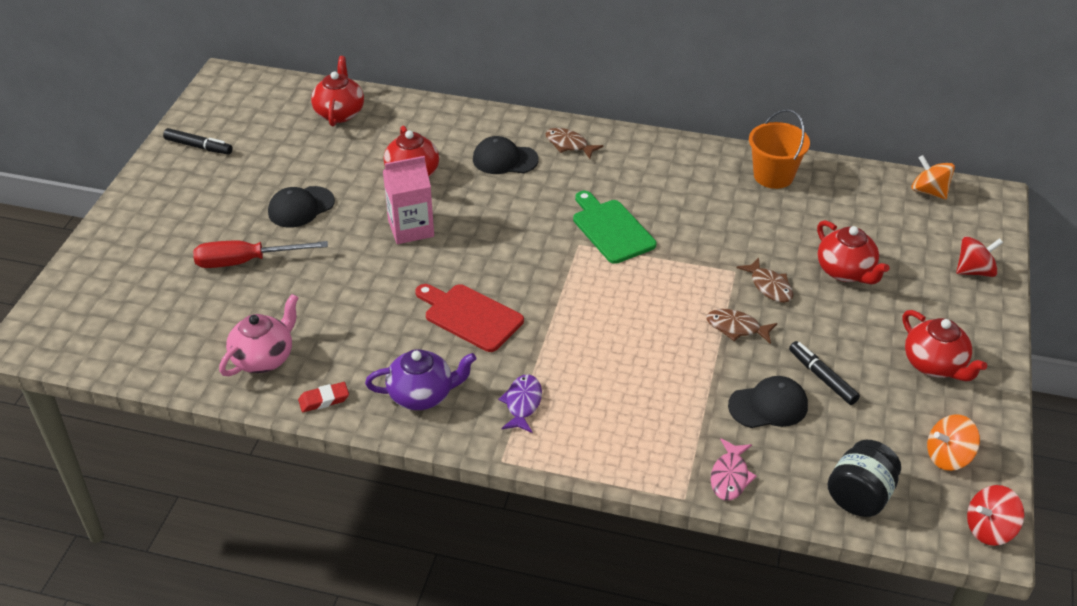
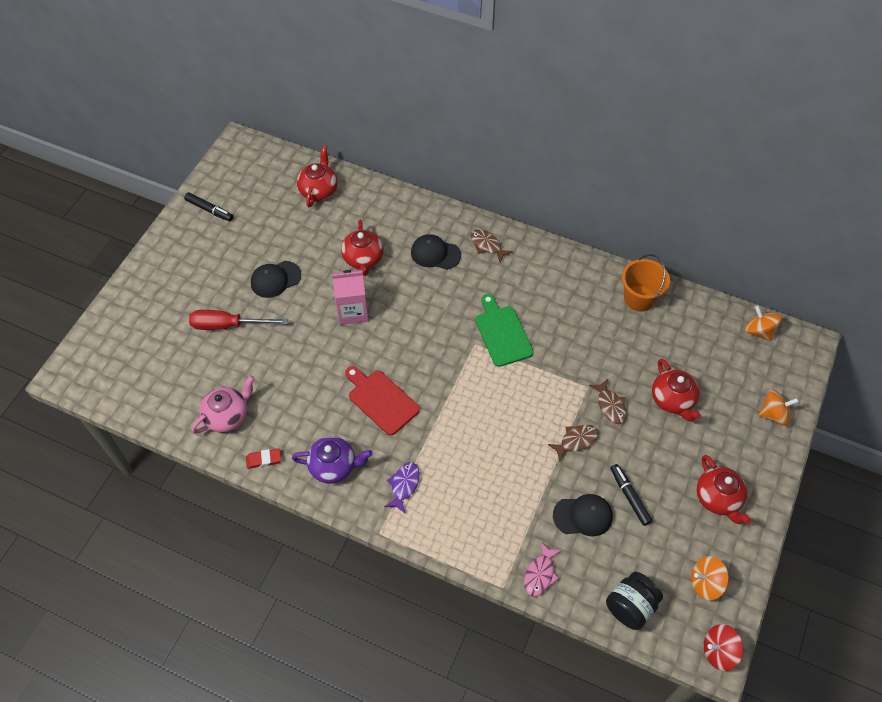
camera: 10 degrees right, 15 degrees up
(736, 328) = (576, 441): brown fish -> brown fish turned 120 degrees clockwise
(974, 271) = (773, 414): red spinning top -> orange spinning top

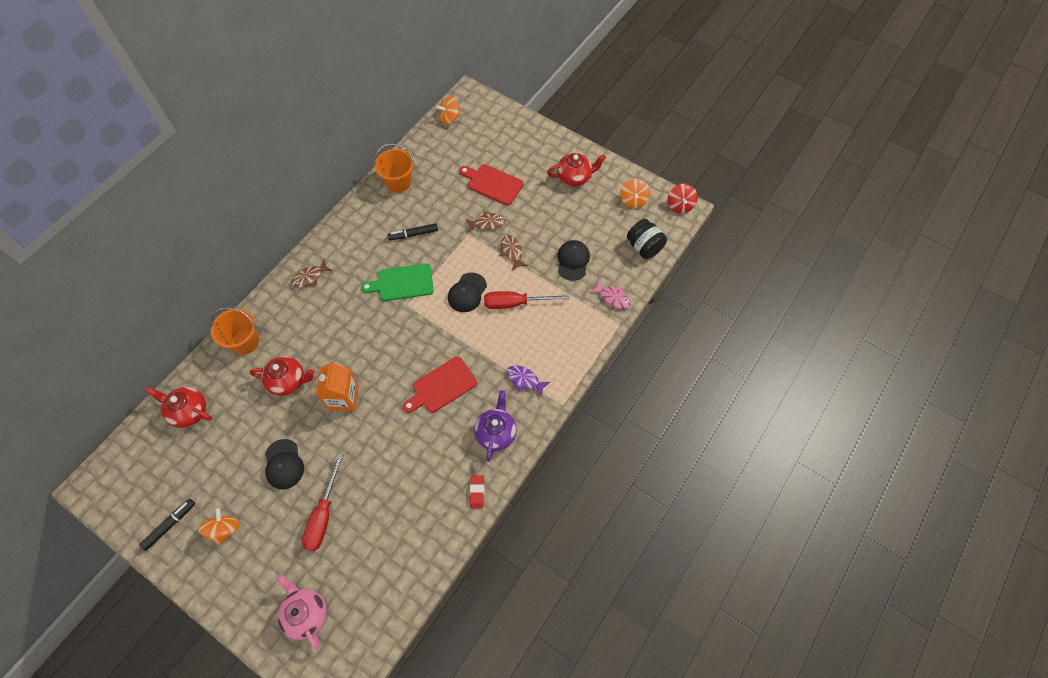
camera: 80 degrees left, 5 degrees up
(228, 416) = (424, 522): pink teapot -> pink teapot (306, 613)
(353, 311) = (343, 398): pink carton -> orange carton
(400, 212) = (245, 342): none -> orange bucket
(435, 253) = (303, 320): black cap -> black cap (467, 292)
(504, 457) = (515, 303): none -> red screwdriver
(629, 496) = (563, 228): black marker -> black marker (413, 234)
(672, 400) = (493, 183): red teapot -> red cutting board
(773, 414) = (518, 129): orange spinning top -> orange spinning top (224, 529)

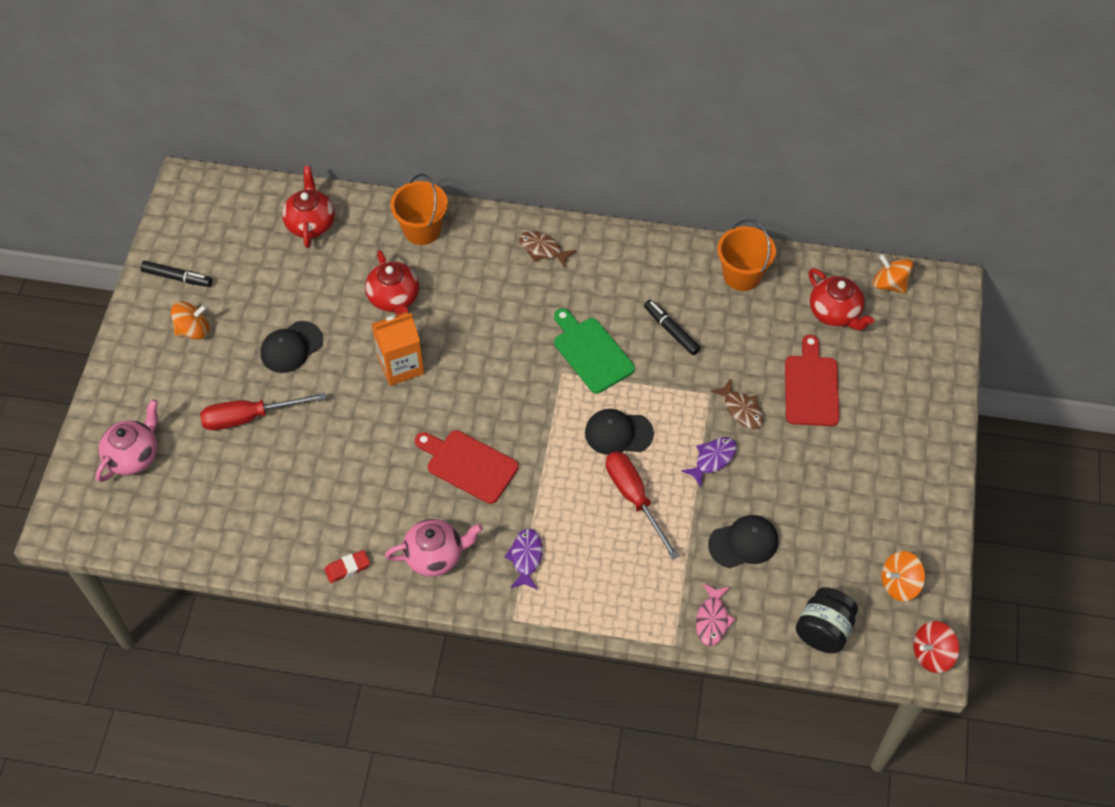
camera: 65 degrees right, 5 degrees down
(496, 433) = (435, 556): purple teapot -> pink teapot
(512, 252) = (713, 459): brown fish -> purple fish
(574, 177) = (890, 487): red teapot -> red teapot (835, 313)

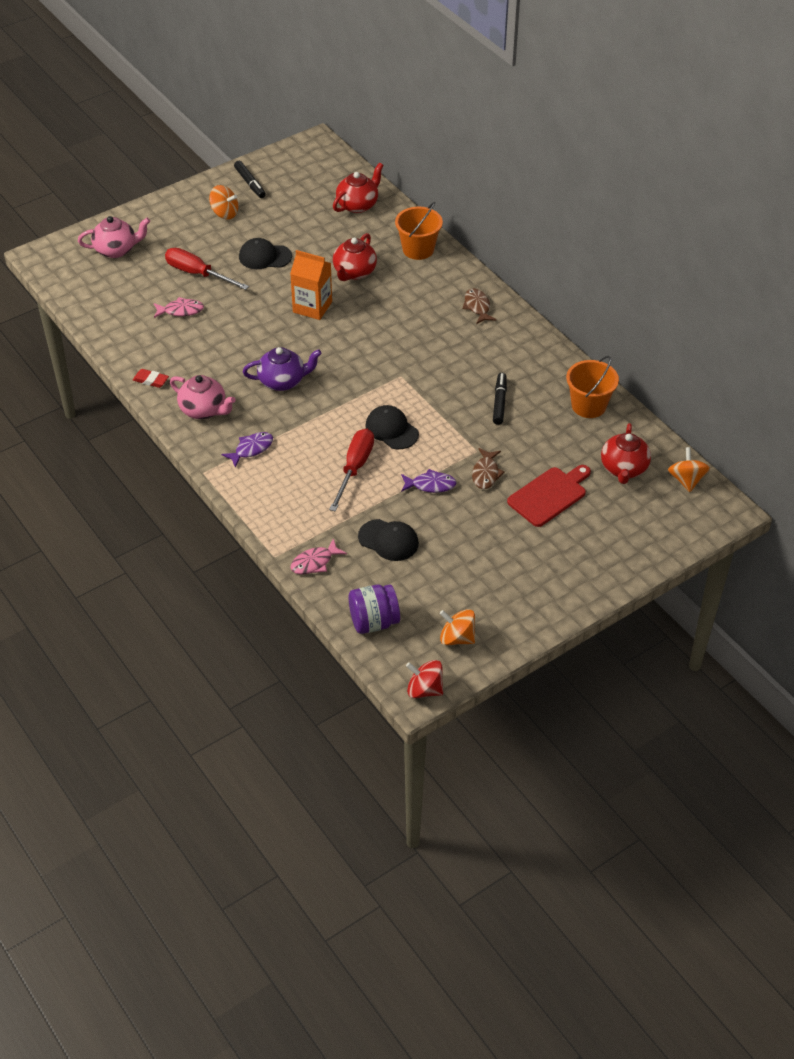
camera: 45 degrees right, 10 degrees down
(283, 470) = (181, 310): none -> pink fish
(468, 465) = (283, 381): red cutting board -> purple teapot
(591, 352) = (433, 378): green cutting board -> none
(823, 630) = (373, 622): black jar -> purple jar

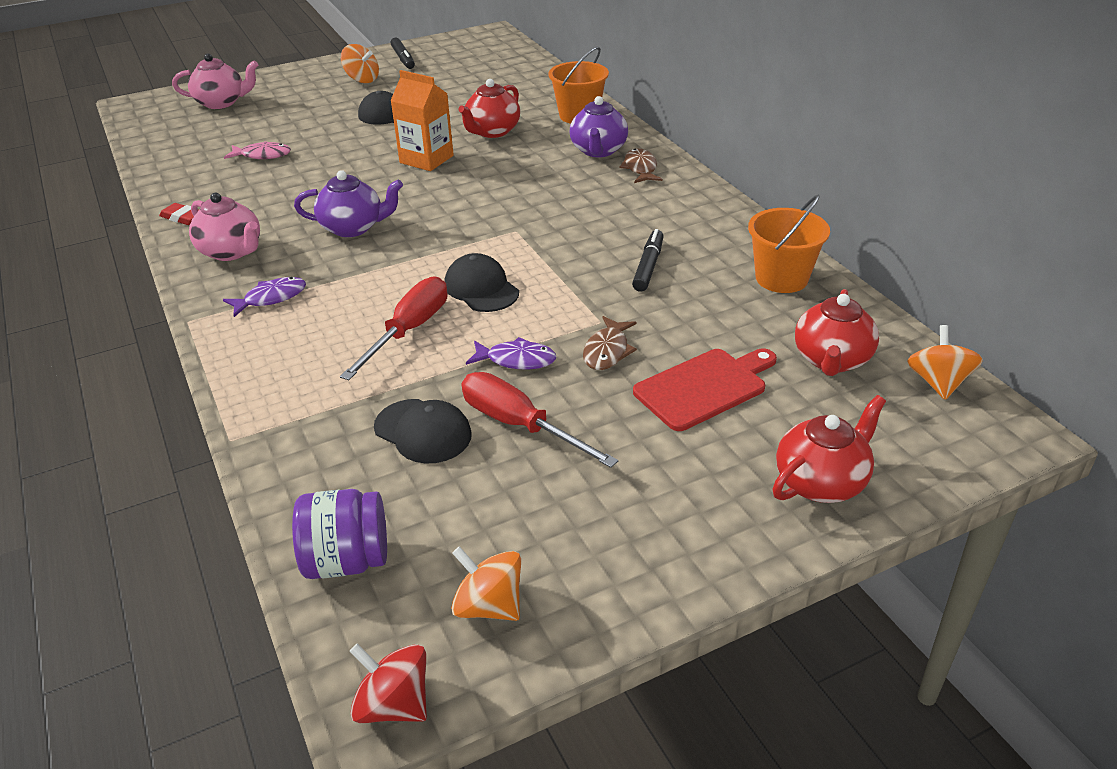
camera: 10 degrees right, 10 degrees down
(197, 274) = (302, 125): red screwdriver -> red screwdriver (519, 425)
(314, 562) = (289, 454): pink fish -> none
(358, 205) = (519, 78): red teapot -> red teapot (821, 482)
(442, 289) = (598, 151): none -> purple teapot

